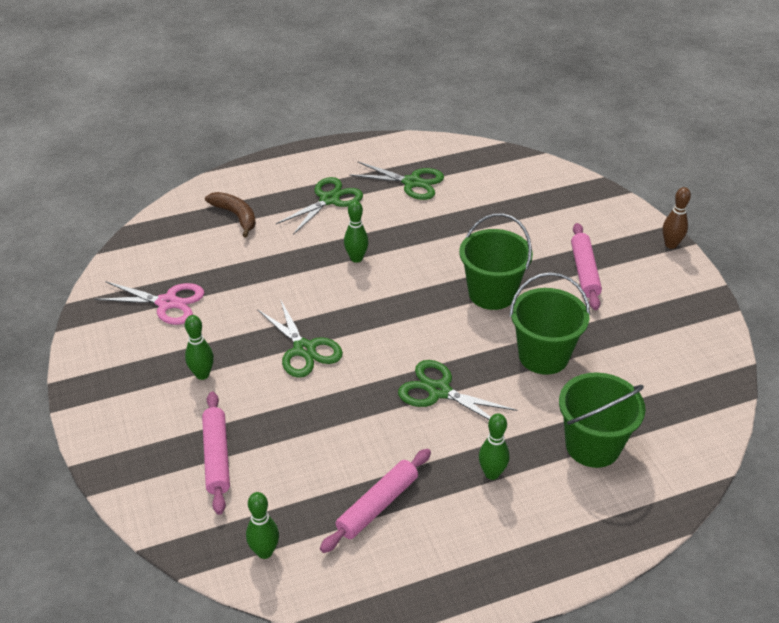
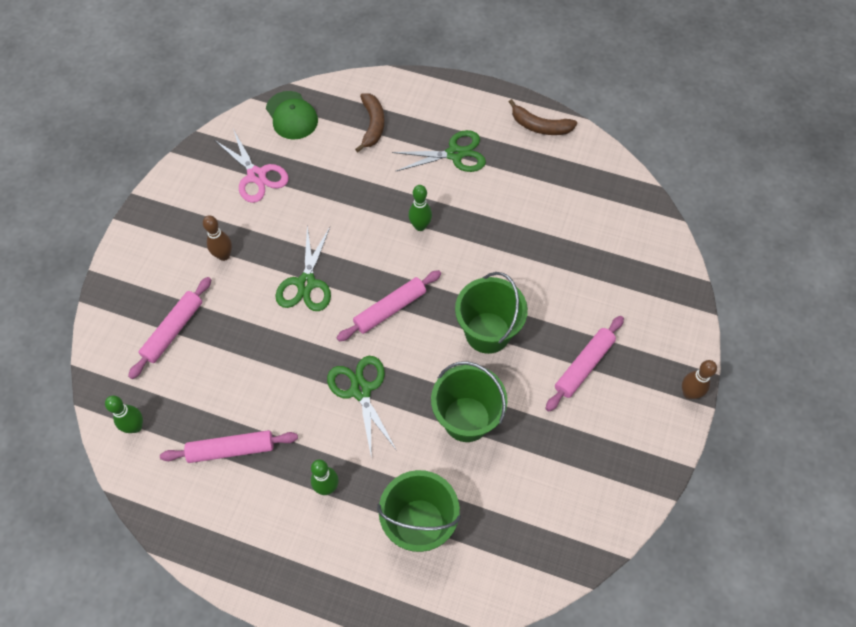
camera: 40 degrees right, 20 degrees up
(152, 246) = (291, 116): none -> green cap
(202, 374) = (224, 255): green bowling pin -> brown bowling pin
(376, 151) = (540, 126): none -> brown banana
(397, 324) = (390, 309): none -> pink rolling pin
(412, 182) = (536, 179): green scissors -> none

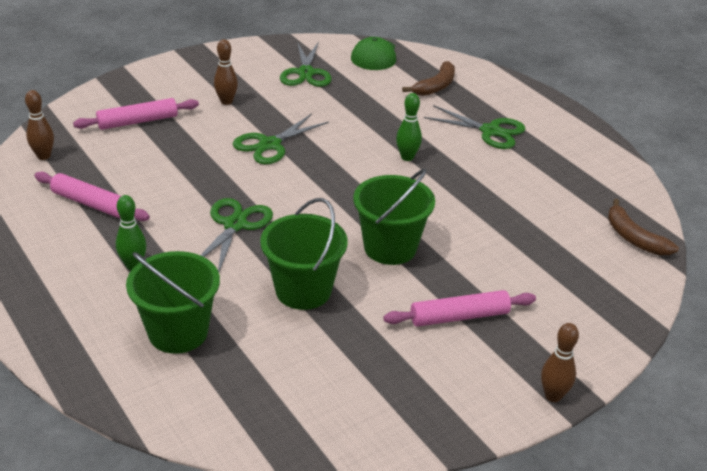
camera: 35 degrees right, 25 degrees down
(135, 427) = (44, 156): green bowling pin -> brown bowling pin
(256, 176) = (306, 73): pink scissors -> green scissors
(390, 309) = (320, 191): pink rolling pin -> none
(540, 126) = (593, 149): brown banana -> brown banana (634, 238)

